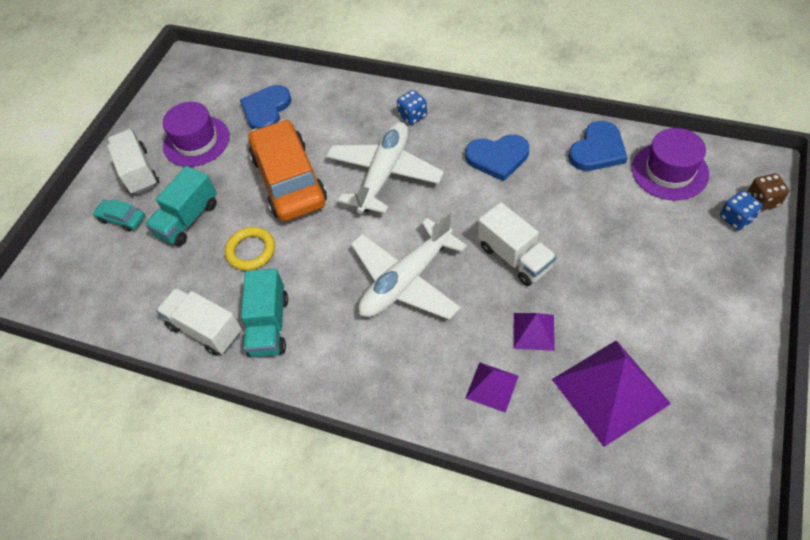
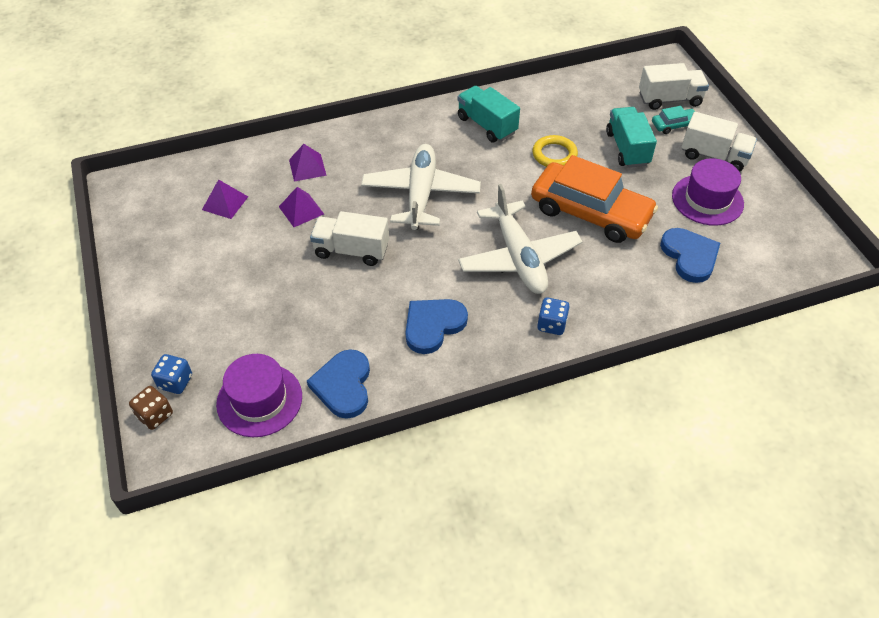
camera: 135 degrees right, 5 degrees down
(205, 329) = (525, 104): white truck -> white truck (669, 99)
(610, 391) = (225, 203): purple pyramid -> purple pyramid, size x0.52

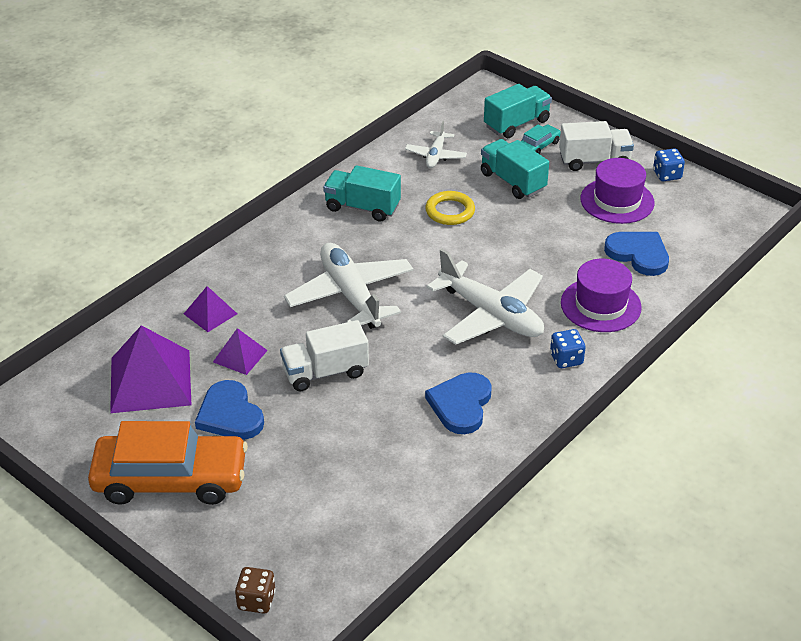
camera: 30 degrees left, 10 degrees down
(175, 382) = (250, 563): blue dice -> blue dice (667, 175)
(225, 203) = (150, 381): purple pyramid -> purple pyramid, size x1.94
(259, 400) = (350, 539): purple hat -> purple hat (600, 305)
(343, 385) = (420, 491): blue heart -> blue heart (230, 414)
(579, 103) = (435, 155): none -> white plane
(590, 212) = (524, 250): orange car -> orange car (170, 479)
(669, 99) = (516, 124): white truck -> turquoise truck

